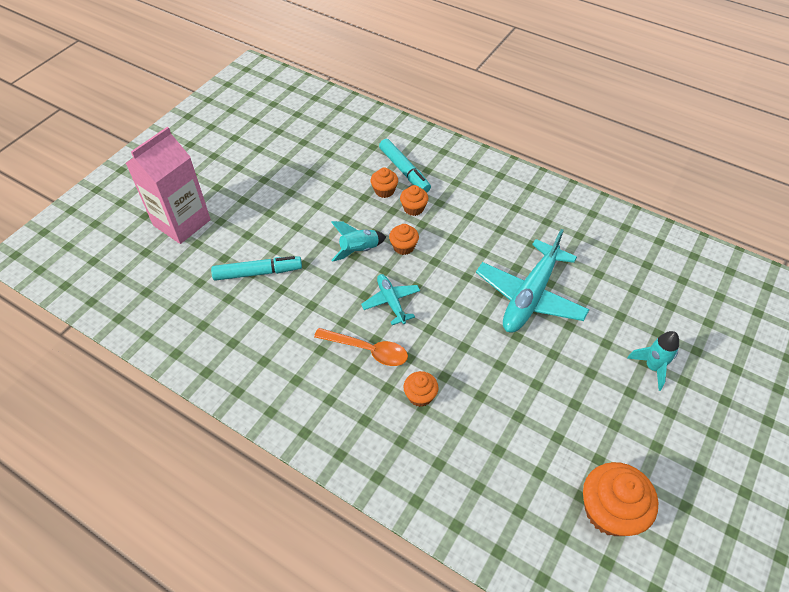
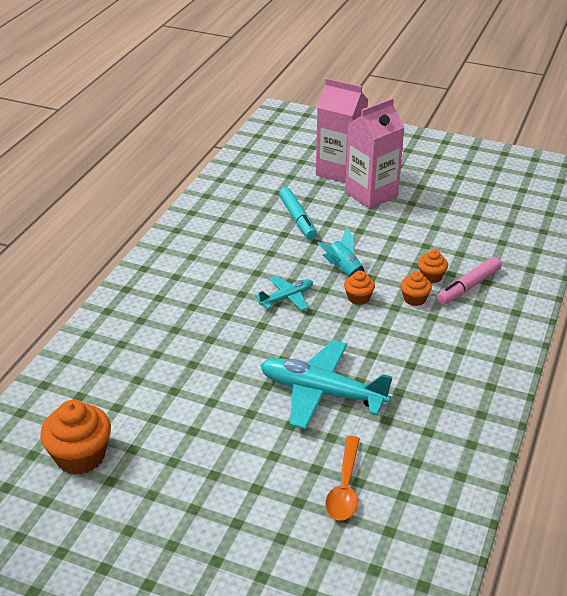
camera: 80 degrees right, 15 degrees down
(237, 206) = (371, 194): none -> pink carton
(368, 350) = (229, 290): orange spoon -> orange spoon (344, 487)
(404, 170) = (468, 287): turquoise marker -> pink marker
(420, 396) = (186, 326): orange cupcake -> none
(652, 367) = (249, 494): turquoise rocket -> none

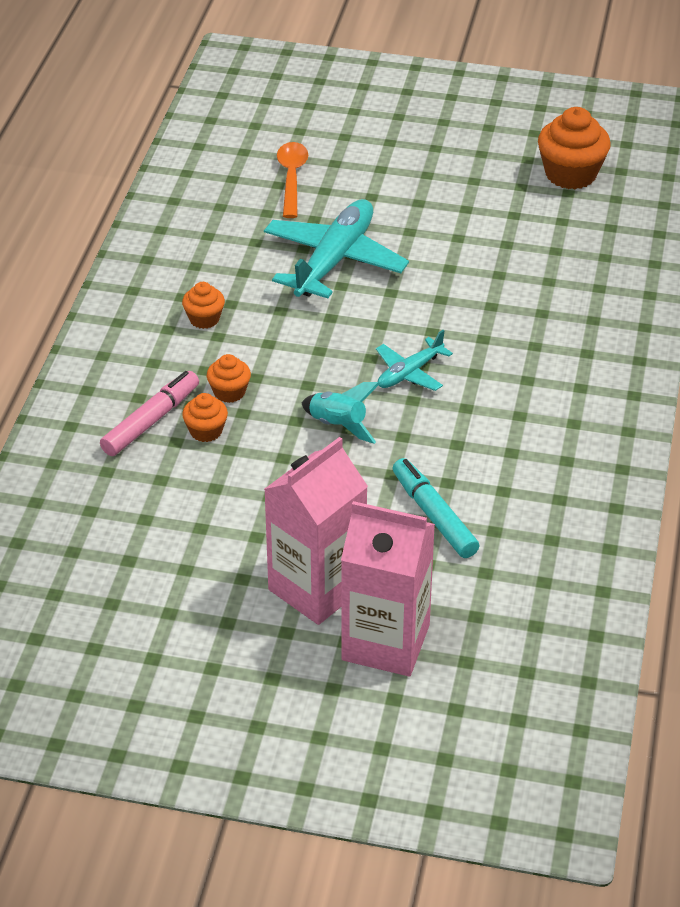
camera: 170 degrees right, 5 degrees up
(321, 392) = (334, 260): turquoise plane -> turquoise plane turned 75 degrees counterclockwise
(358, 298) = (309, 384): orange cupcake -> orange cupcake (204, 319)

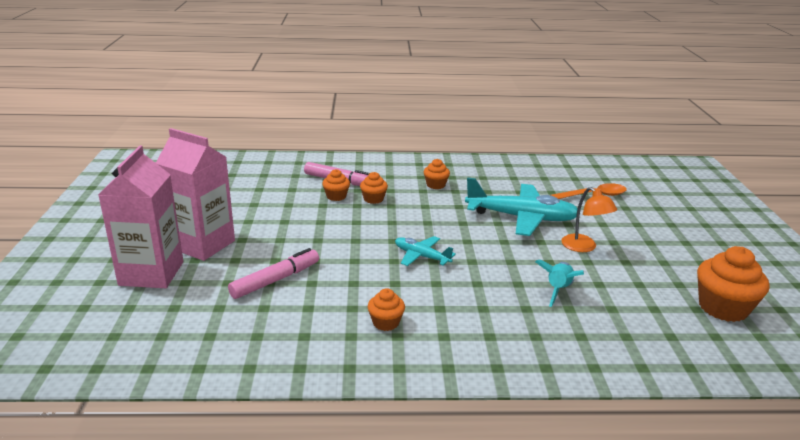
camera: 75 degrees right, 15 degrees down
(338, 426) = (356, 236): turquoise rocket -> turquoise rocket (558, 290)
(425, 230) = (584, 247): none -> orange lamp
(434, 515) = (275, 280): turquoise marker -> pink marker
(547, 428) = (386, 322): none -> orange cupcake

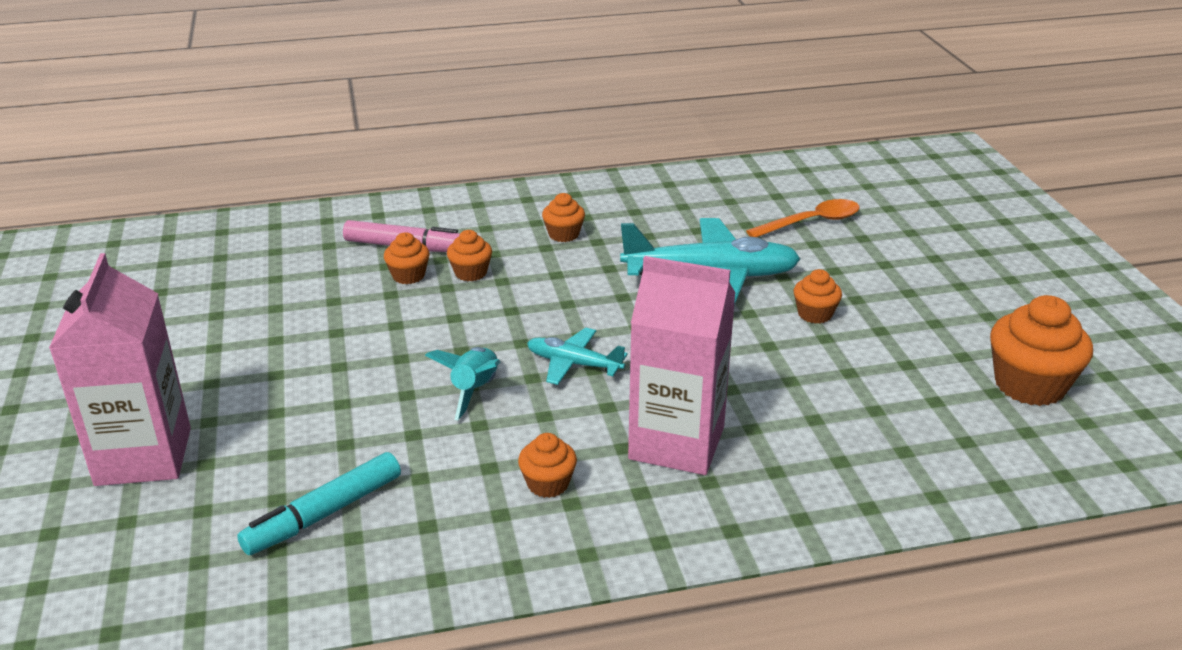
camera: 10 degrees left, 5 degrees up
(202, 244) = (213, 392): pink carton -> pink carton (676, 443)
(244, 320) = (324, 514): none -> turquoise marker
(275, 280) = (354, 438): pink marker -> none
(558, 290) = (792, 391): turquoise rocket -> turquoise rocket (474, 391)
(584, 247) = (814, 314): orange lamp -> orange cupcake

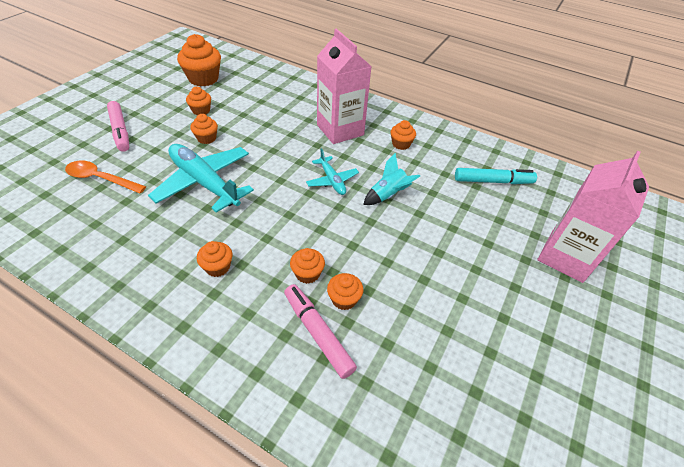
camera: 140 degrees left, 15 degrees up
(906, 339) = (201, 110): none -> orange cupcake
(916, 262) = (120, 131): none -> pink marker

